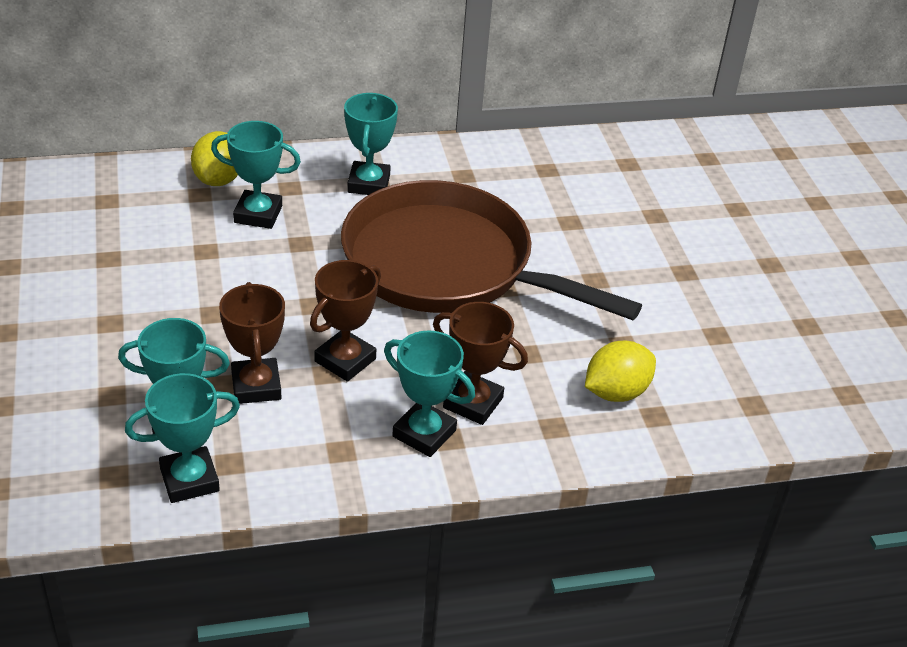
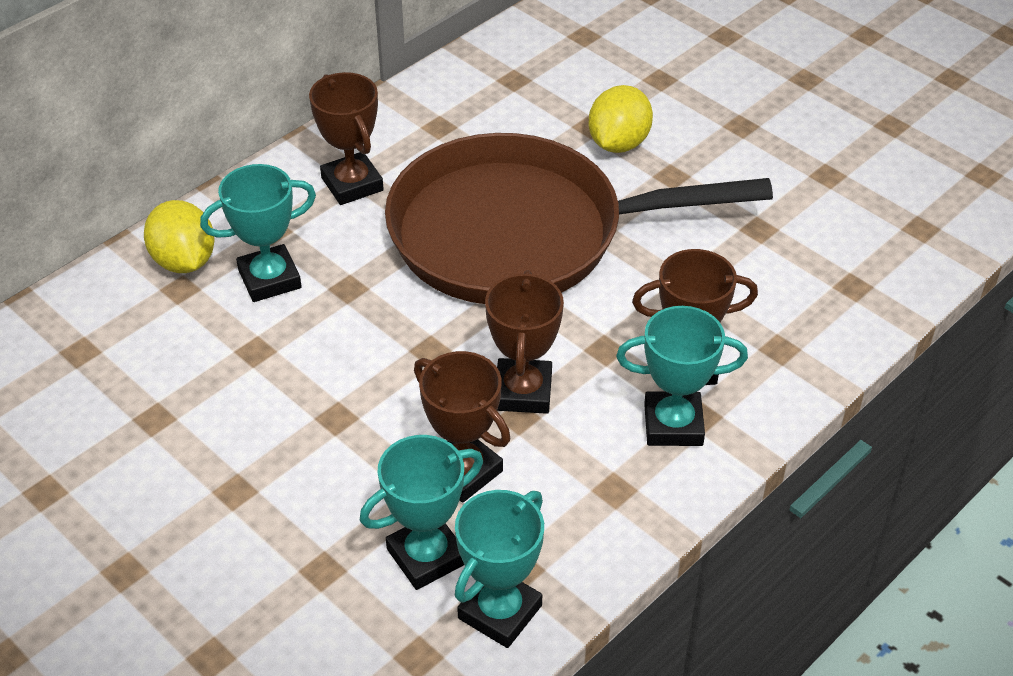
camera: 30 degrees left, 5 degrees up
(368, 184) = (352, 184): turquoise trophy -> brown trophy
(616, 392) = (799, 282): yellow lemon -> yellow lemon (618, 143)

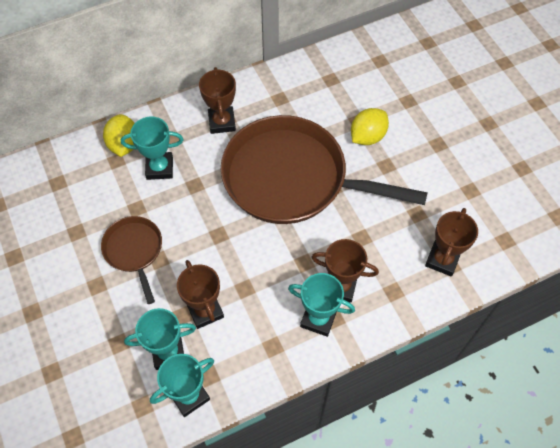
camera: 20 degrees right, 15 degrees up
(283, 416) = (134, 251): none -> brown pan
(523, 392) = (253, 274): brown trophy -> brown trophy (442, 260)

